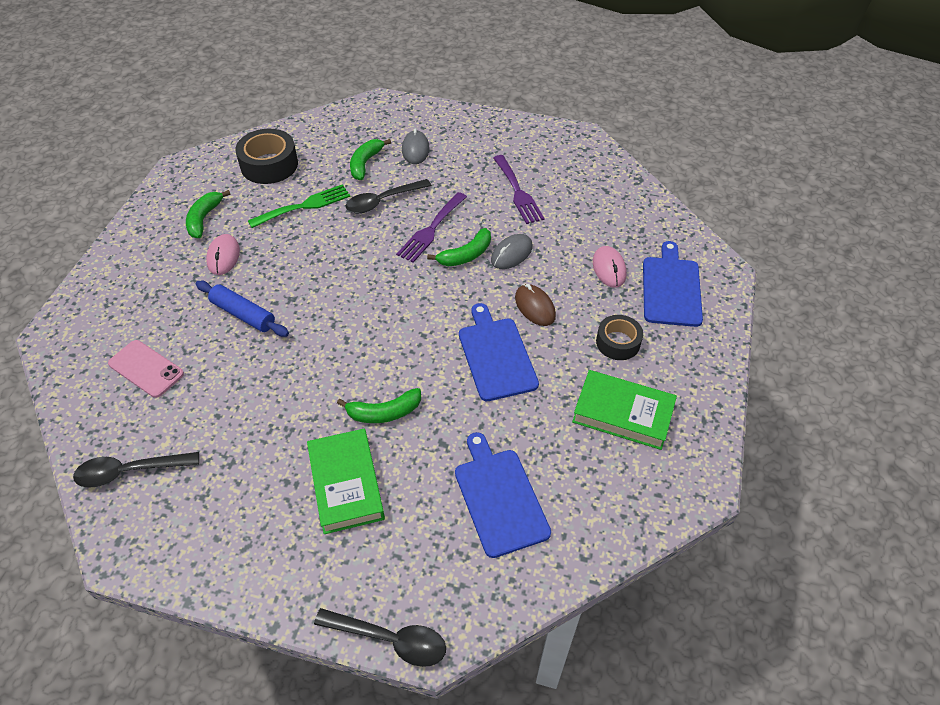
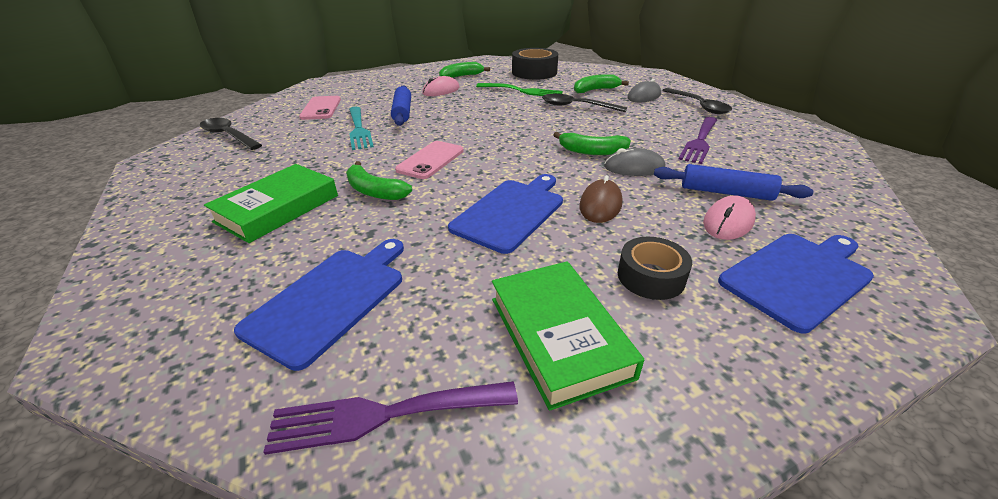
camera: 50 degrees right, 15 degrees down
(246, 366) = (359, 130): none -> turquoise fork
(371, 352) = (430, 160): none -> pink phone
(389, 639) = (84, 315): black spoon -> black spoon (698, 106)
(431, 230) = (587, 130): purple fork -> purple fork (383, 415)
(584, 241) = (725, 192): none -> blue rolling pin

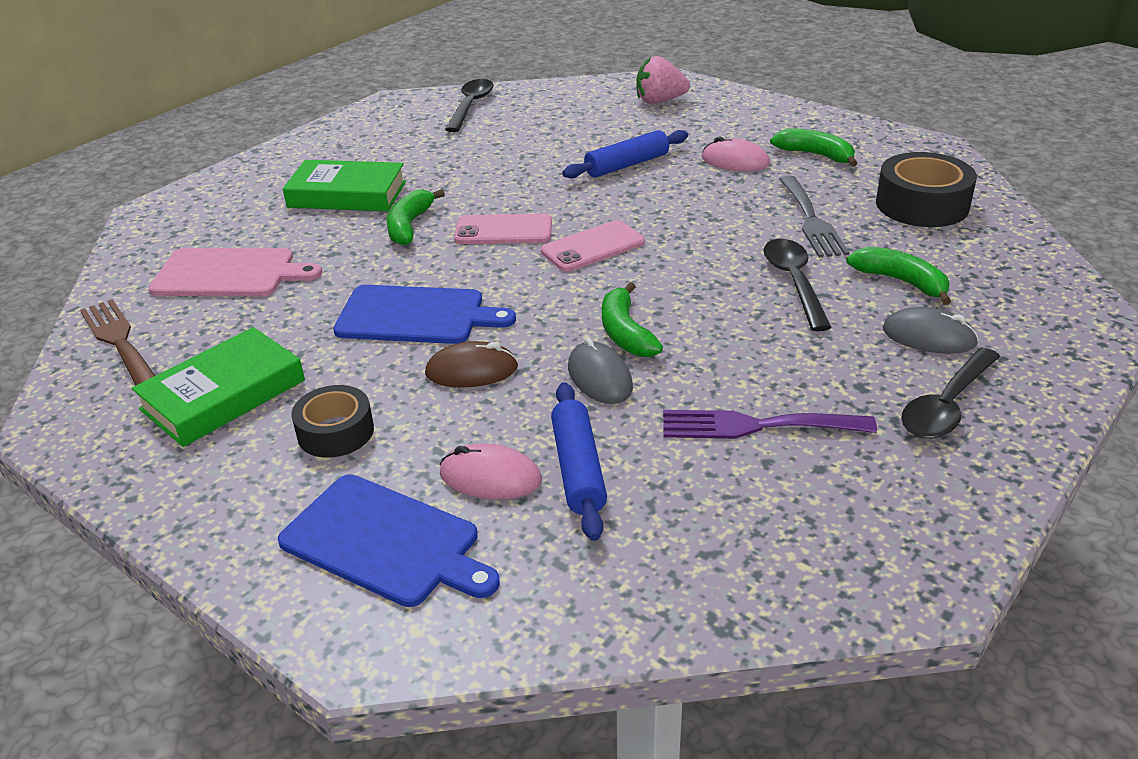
camera: 65 degrees right, 0 degrees up
(321, 108) = (587, 116): pink phone -> pink phone (593, 247)
(330, 299) = (229, 274): blue cutting board -> pink cutting board
(340, 90) = (659, 101): none -> pink strawberry
(359, 130) = (548, 161): turquoise fork -> none
(383, 415) = (119, 341): purple fork -> brown fork
(522, 91) = (811, 220): green fork -> grey fork

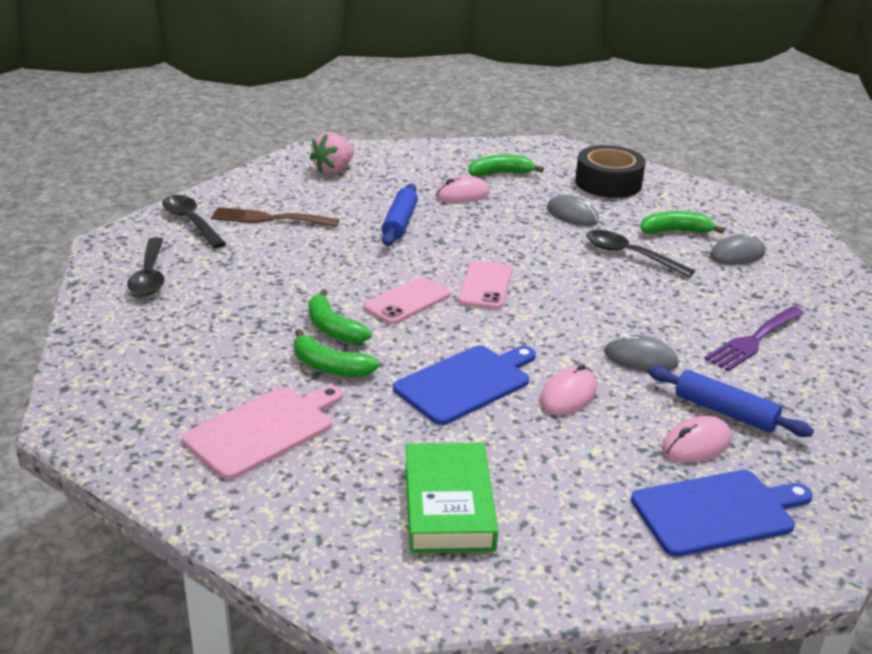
camera: 50 degrees left, 5 degrees down
(119, 341) = (284, 524): brown fork -> brown fork (269, 219)
(335, 432) = (568, 478): black tape -> none
(347, 194) = (232, 328): green book -> none
(472, 371) = (568, 395): brown mouse -> pink mouse
(625, 333) = (604, 327): green banana -> green banana (330, 367)
(811, 220) = (572, 215): grey fork -> grey mouse
(947, 405) = (802, 285): black spoon -> black spoon (149, 275)

